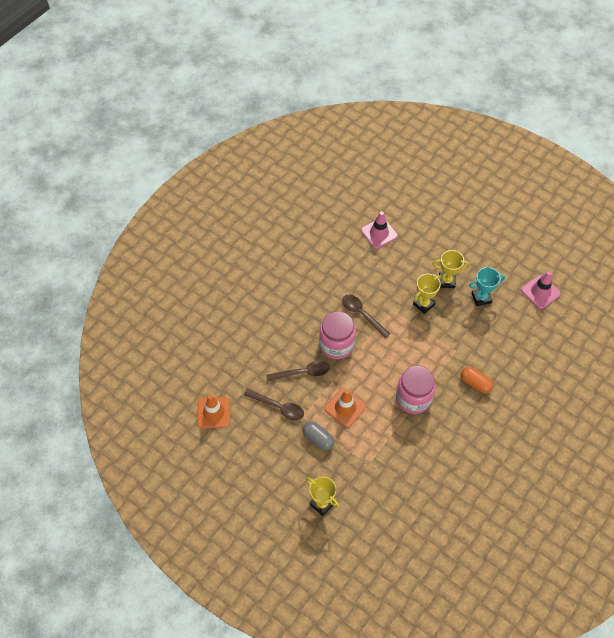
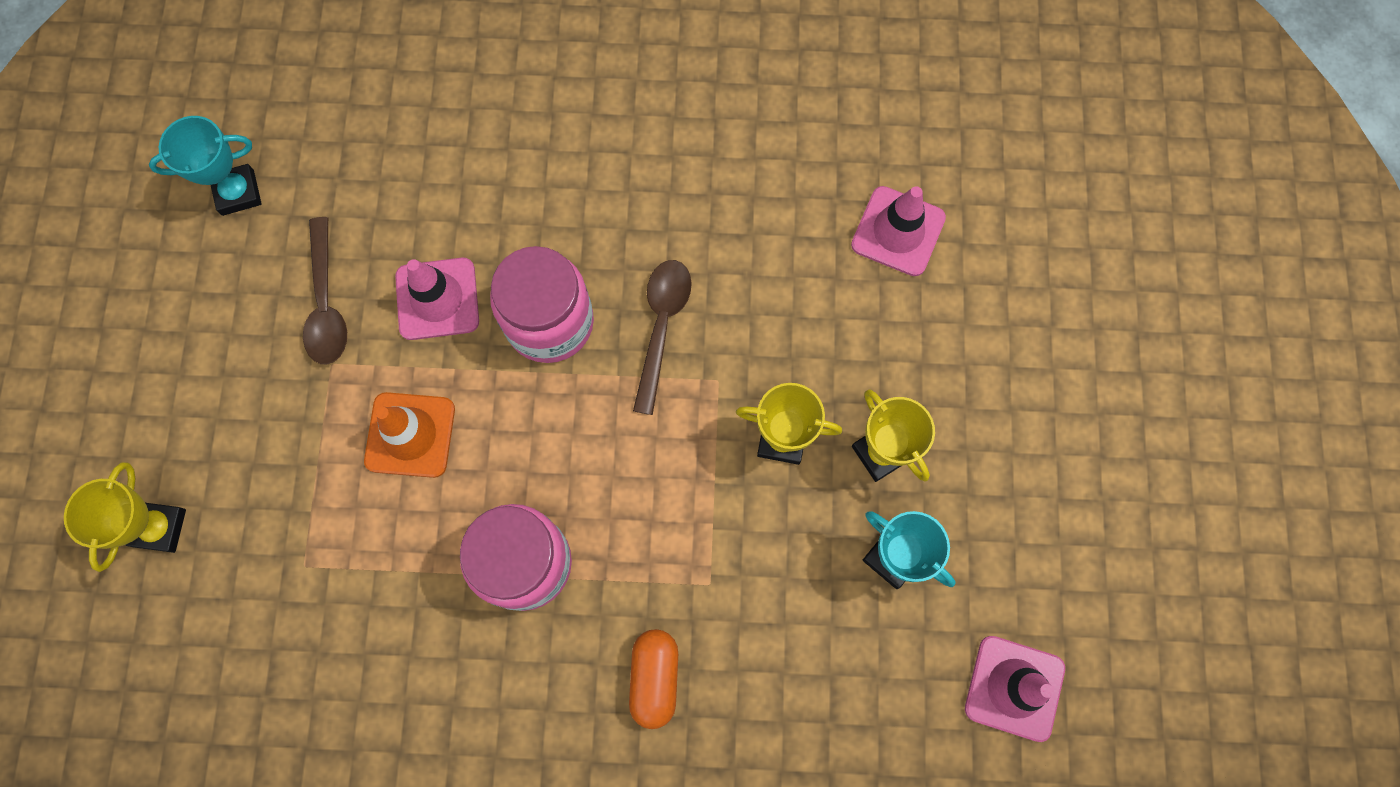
camera: 55 degrees right, 15 degrees up
(214, 412) = (238, 192): orange traffic cone -> turquoise trophy
(303, 373) = (437, 299): brown spoon -> pink traffic cone
(318, 439) = (302, 427): grey capsule -> none

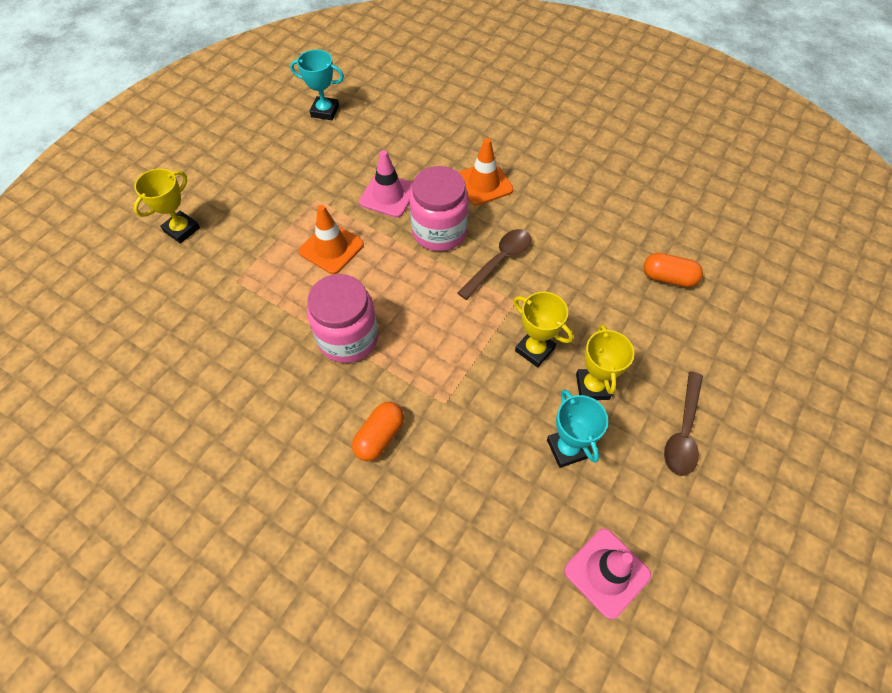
camera: 30 degrees right, 15 degrees down
(326, 304) = (332, 173): brown spoon -> brown spoon (683, 432)
(566, 203) = (484, 183): none -> orange traffic cone
(898, 231) = (668, 278): pink traffic cone -> orange capsule

